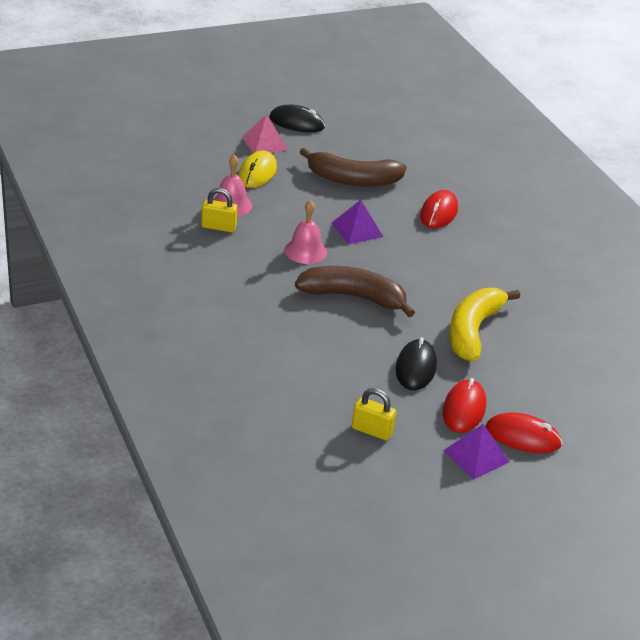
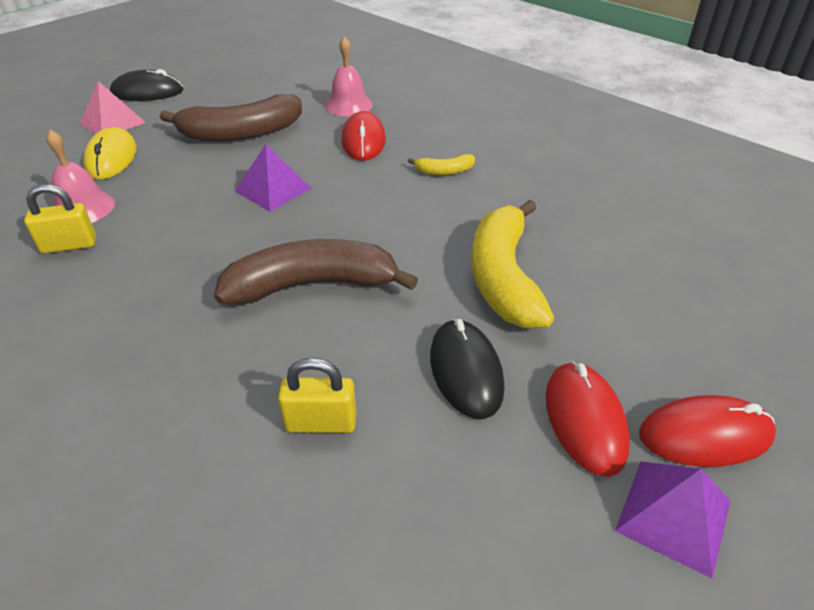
camera: 20 degrees left, 5 degrees up
(305, 251) = (213, 239): pink bell -> pink bell (348, 105)
(372, 430) = (471, 545): yellow padlock -> yellow padlock (321, 423)
(483, 253) = (444, 171): none -> yellow banana

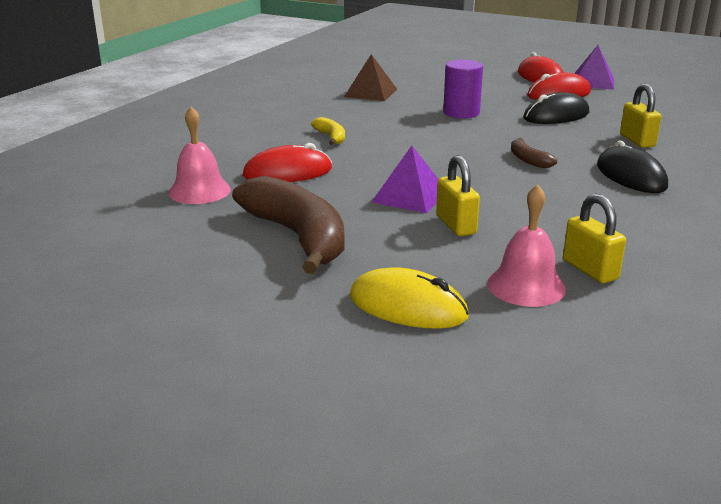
camera: 105 degrees left, 15 degrees down
(111, 158) = (407, 306): yellow mouse -> yellow mouse turned 45 degrees clockwise
(112, 122) = (305, 344): pink pyramid -> none
(147, 92) = (179, 348): black mouse -> black mouse (631, 176)
(201, 200) = (455, 225): none -> yellow padlock
(312, 285) = (528, 160): brown banana -> brown banana, size x0.44
(504, 277) = (461, 113): yellow banana -> purple cylinder
(606, 220) = (370, 93): none -> brown pyramid

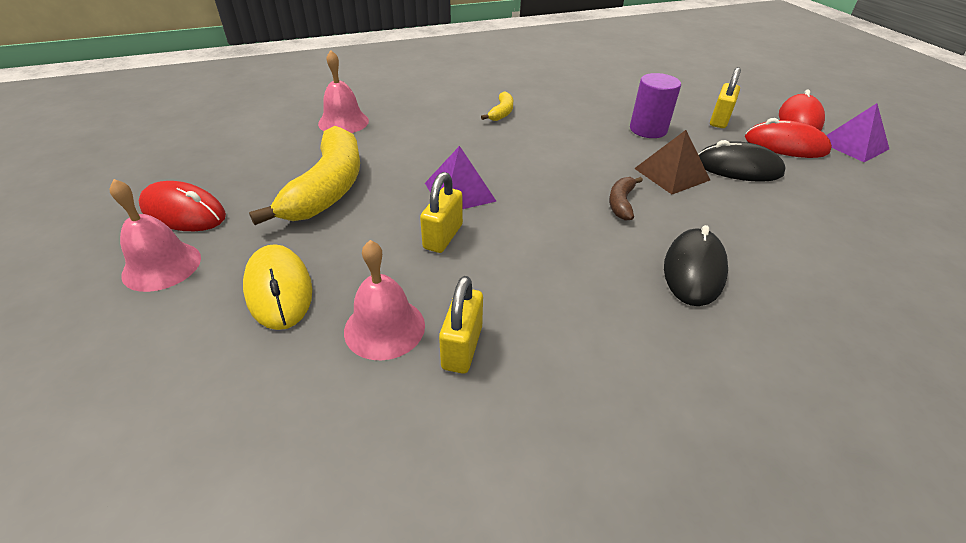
camera: 40 degrees right, 15 degrees up
(271, 345) = (162, 266): none -> pink bell
(287, 173) = (418, 131): red mouse -> red mouse (183, 212)
(297, 237) = (328, 188): brown banana -> yellow banana
(370, 93) = (605, 83): brown pyramid -> brown pyramid (671, 174)
(637, 141) = (779, 233): yellow padlock -> yellow padlock (719, 120)

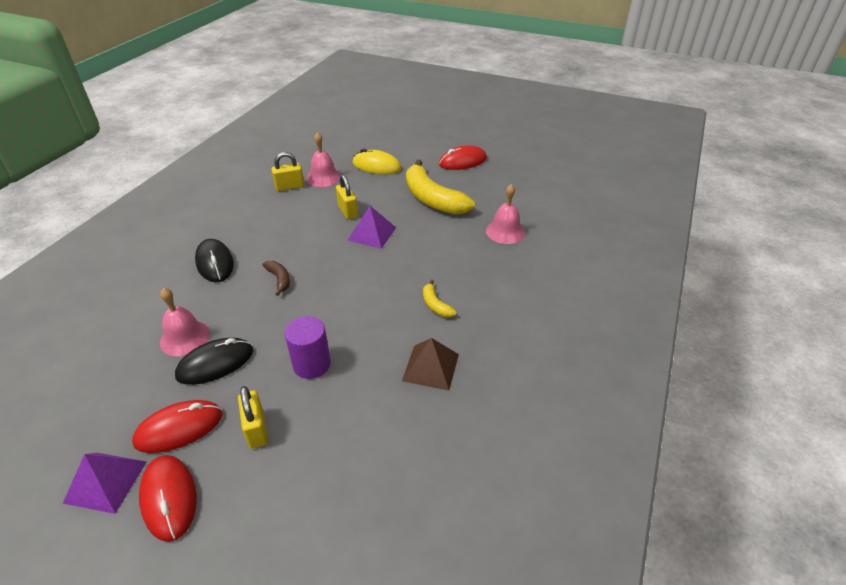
camera: 135 degrees right, 0 degrees up
(162, 266) = (427, 150): pink bell -> pink bell (185, 337)
(462, 347) = (290, 187): yellow padlock -> yellow padlock turned 75 degrees counterclockwise
(671, 174) = (263, 324): brown pyramid -> brown pyramid (431, 367)

